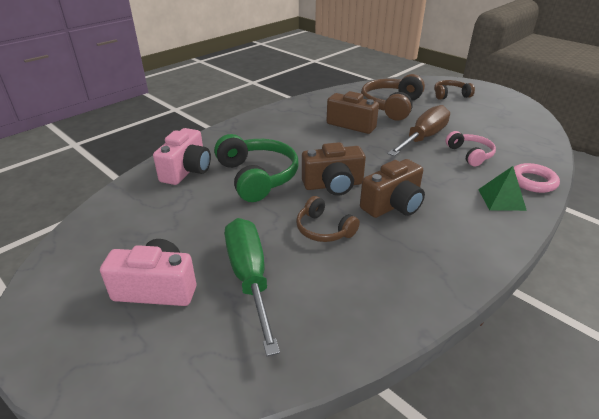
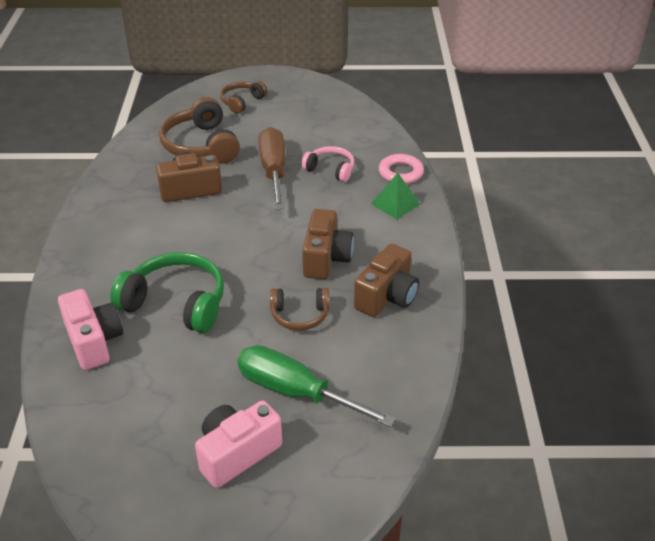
camera: 45 degrees left, 5 degrees up
(333, 185) = (256, 269): brown camera -> brown camera (387, 297)

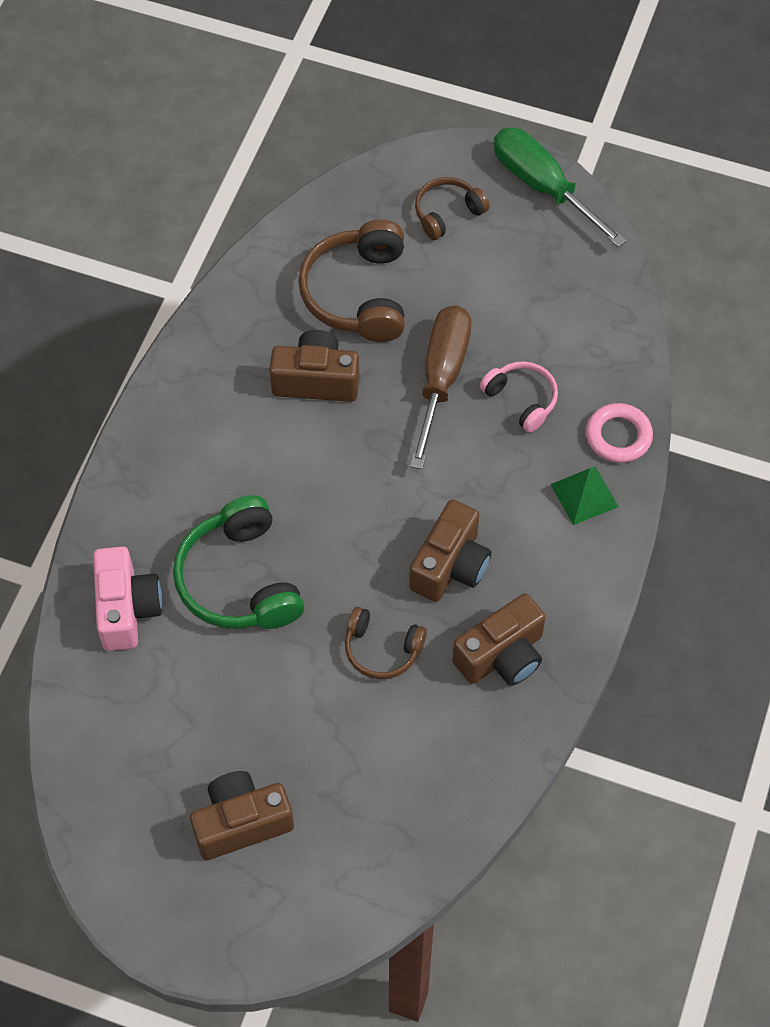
camera: 20 degrees right, 20 degrees up
(176, 303) = (239, 580): green headphones -> green headphones turned 150 degrees counterclockwise
(237, 453) = (241, 822): pink camera -> brown camera
(296, 392) = (335, 763): green screwdriver -> green screwdriver (543, 187)

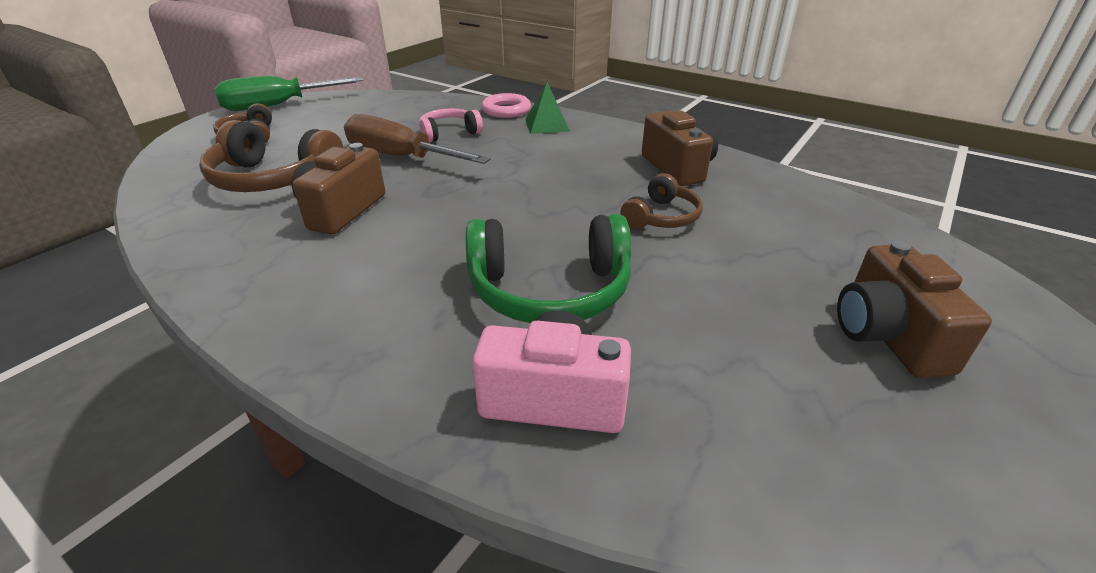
camera: 75 degrees left, 25 degrees down
(450, 566) = (584, 176): brown camera -> none

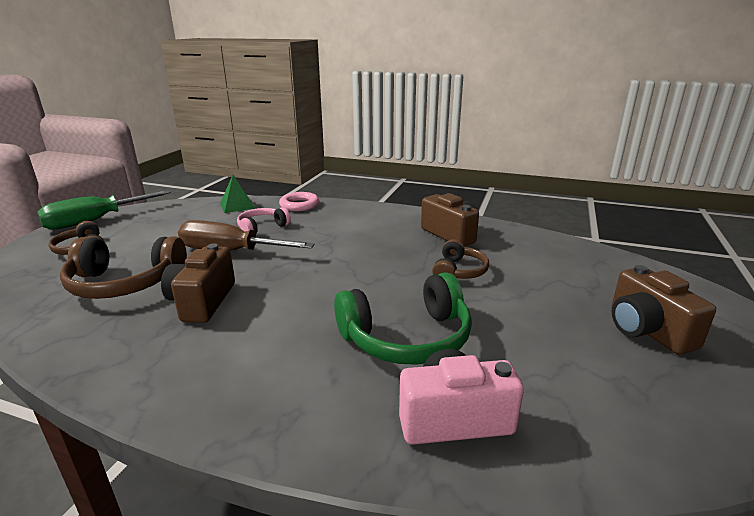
camera: 15 degrees left, 10 degrees down
(547, 125) = (337, 213): green pyramid -> green pyramid (237, 205)

